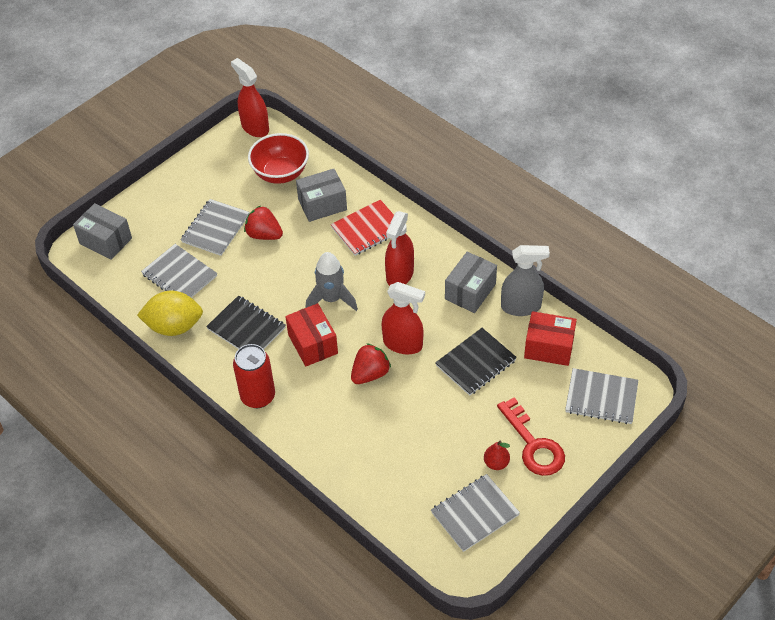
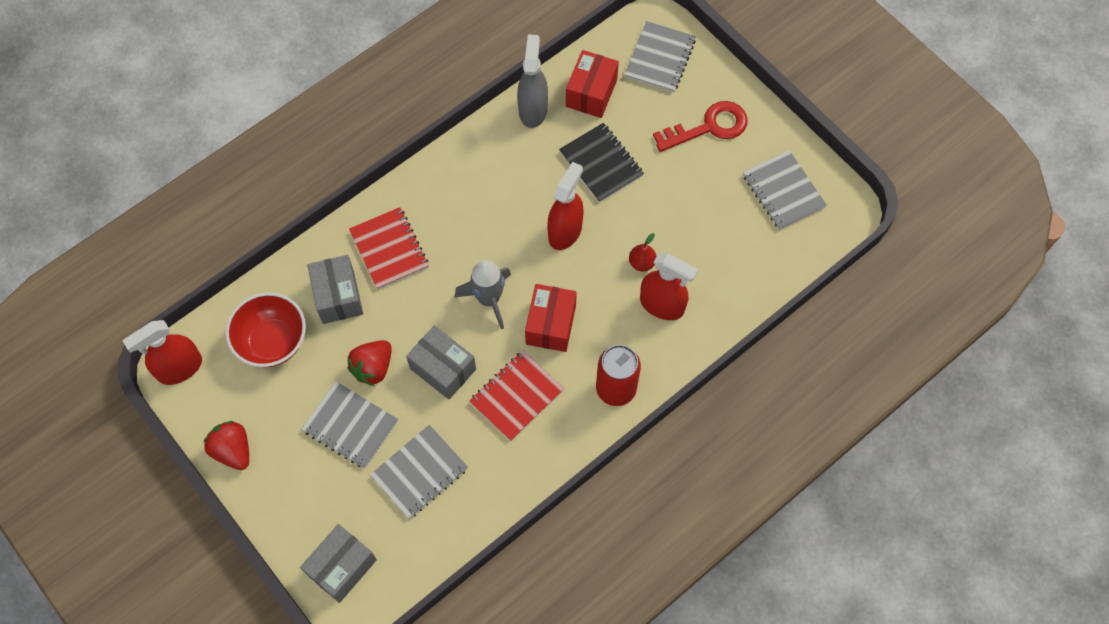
camera: 85 degrees left, 15 degrees up
(174, 326) = (500, 480): yellow lemon -> none
(246, 328) = (516, 396): black notebook -> red notebook
(313, 344) = (550, 324): red box -> red box turned 60 degrees counterclockwise
(370, 374) = (601, 269): red strawberry -> red strawberry (233, 450)
(399, 274) = (465, 223): red spray bottle -> red spray bottle (662, 305)
(470, 291) = (503, 155): grey box -> grey box (443, 369)
(496, 463) = (727, 163): red pear -> red pear (642, 263)

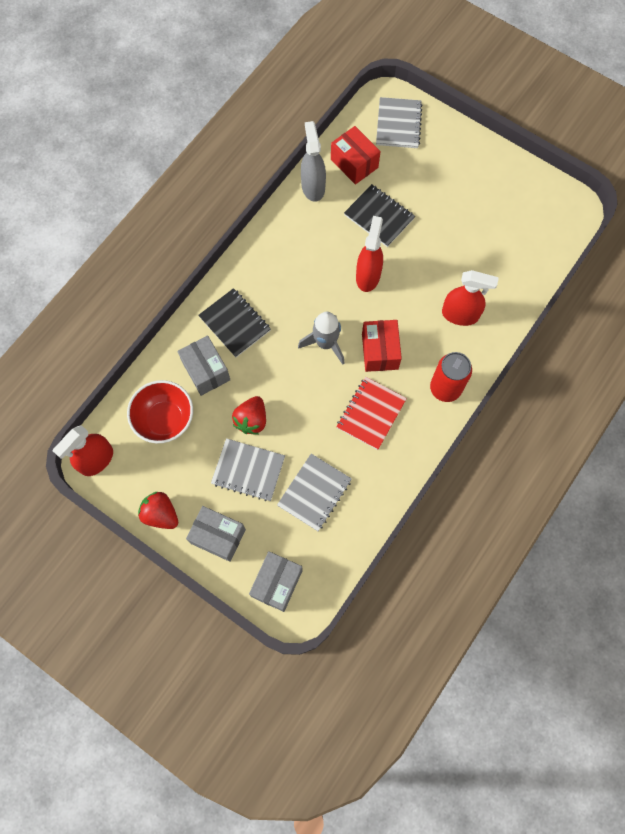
camera: 15 degrees left, 5 degrees up
(389, 249) = (235, 323): red notebook -> black notebook
(443, 369) = (307, 407): grey box -> grey box (218, 536)
(591, 93) = (354, 163): red box -> red box turned 45 degrees counterclockwise
(642, 263) = (434, 286): red pear -> none
(709, 127) = (452, 169): red key -> none
(783, 191) = (524, 205): grey notebook -> none

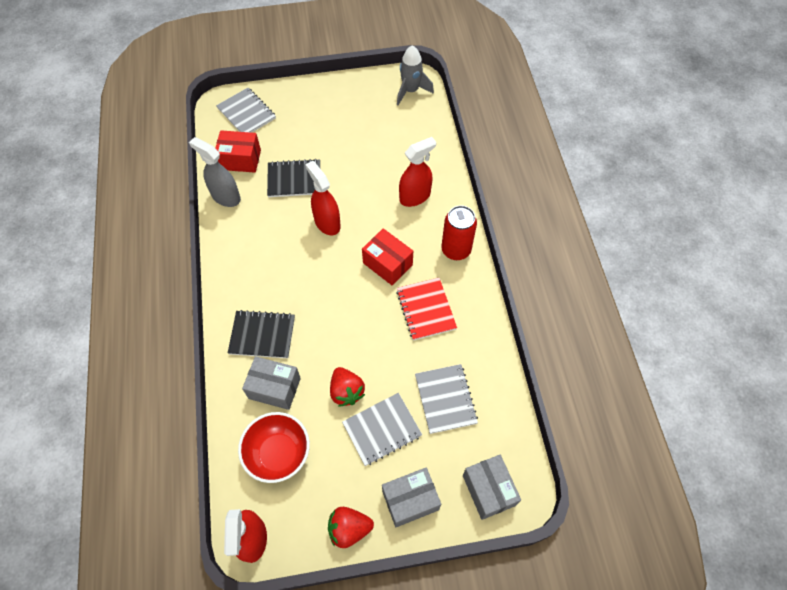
camera: 45 degrees left, 10 degrees down
(325, 343) = (344, 291): grey rocket -> grey rocket (410, 91)

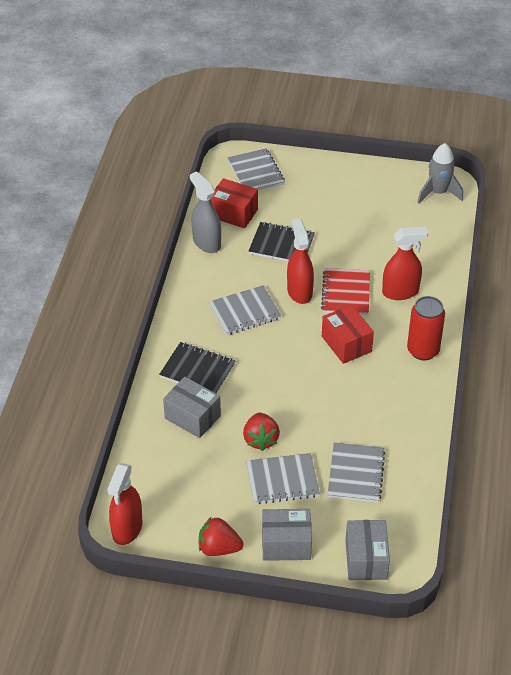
camera: 20 degrees right, 15 degrees down
(278, 454) = (176, 470): red bowl -> none
(285, 259) = (245, 312): none -> grey notebook
(425, 309) = (368, 394): red notebook -> red notebook (346, 293)

